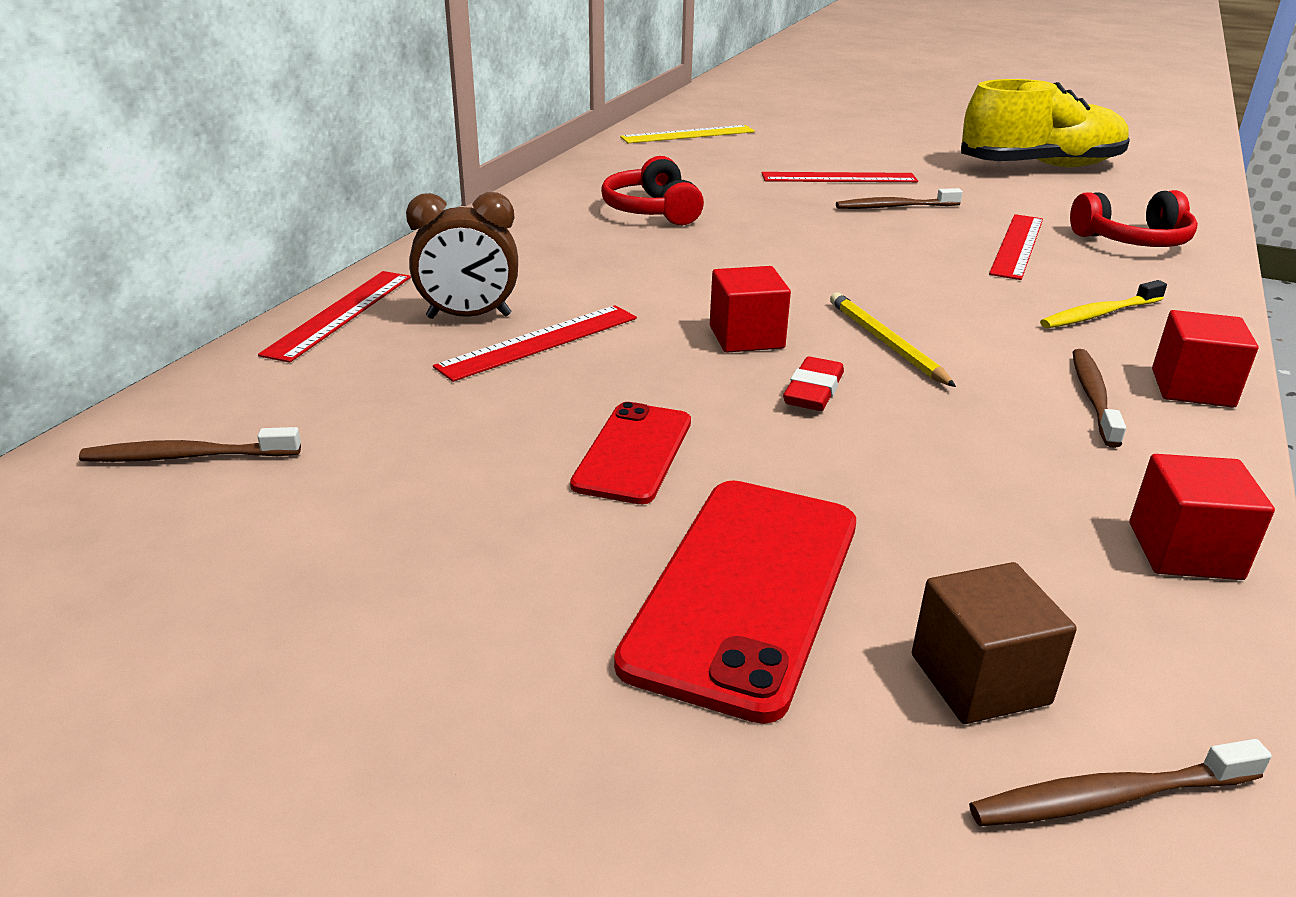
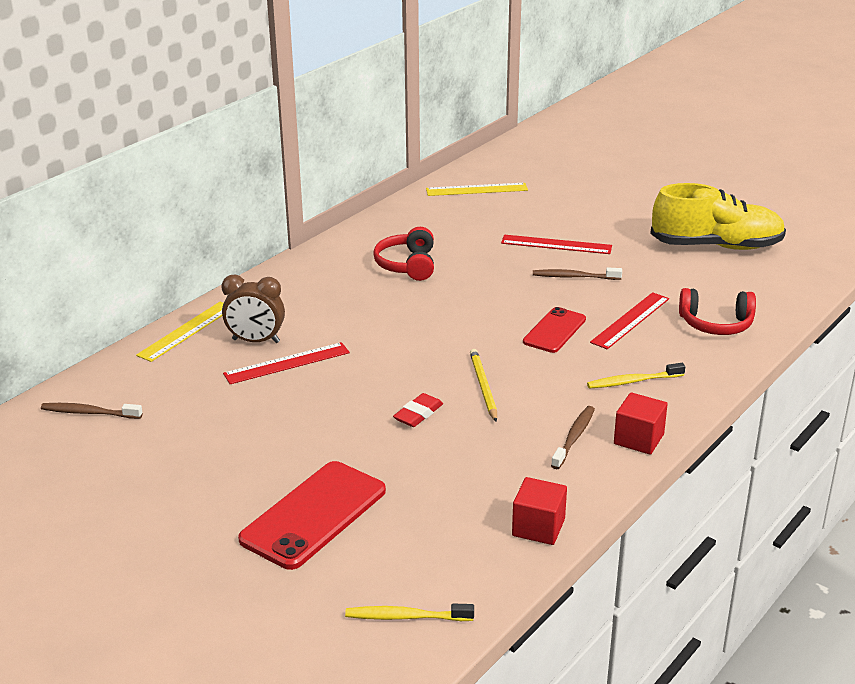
camera: 15 degrees right, 0 degrees up
(340, 314) = (187, 331): red ruler -> yellow ruler
(633, 453) = (301, 439): red phone -> red phone (554, 330)
(746, 337) = (404, 373): red cube -> none
(979, 679) = (390, 567): brown cube -> none
(1109, 797) = (406, 617): brown toothbrush -> yellow toothbrush

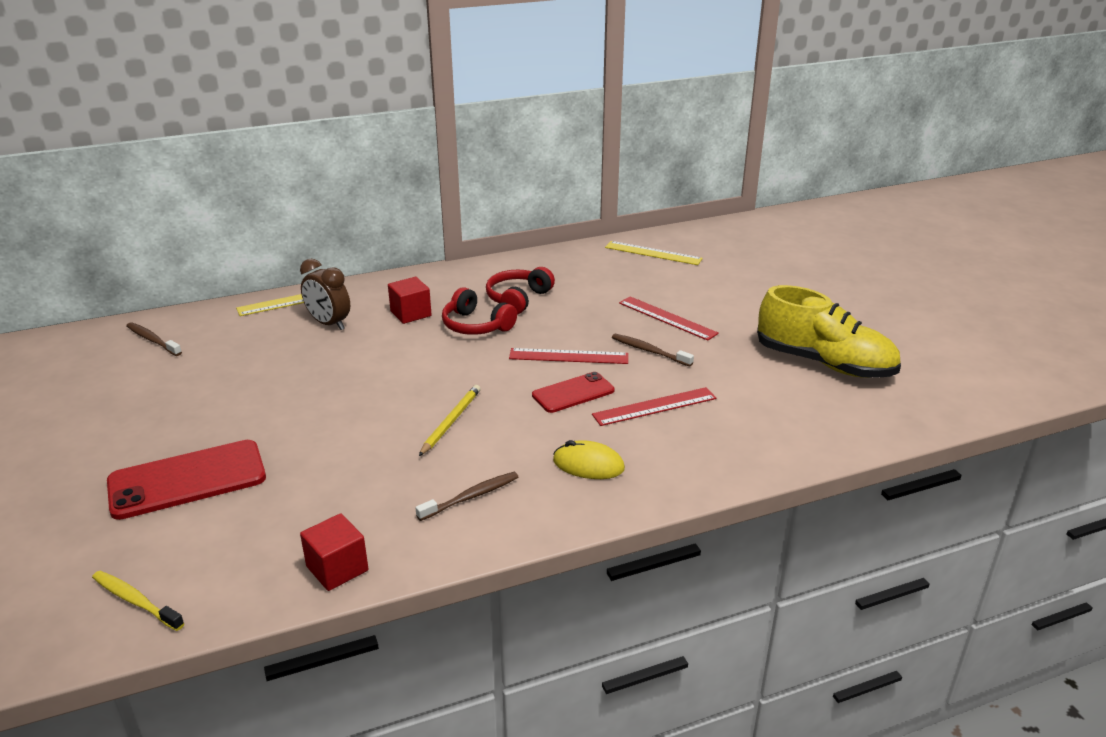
camera: 30 degrees right, 0 degrees up
(287, 363) = (328, 348): red ruler -> red ruler (568, 356)
(418, 414) = (370, 426): red eraser -> none
(633, 381) = (588, 464): yellow toothbrush -> yellow mouse
(638, 439) = (527, 522): red cube -> red cube (411, 313)
(716, 324) = (736, 438): red headphones -> red headphones (476, 325)

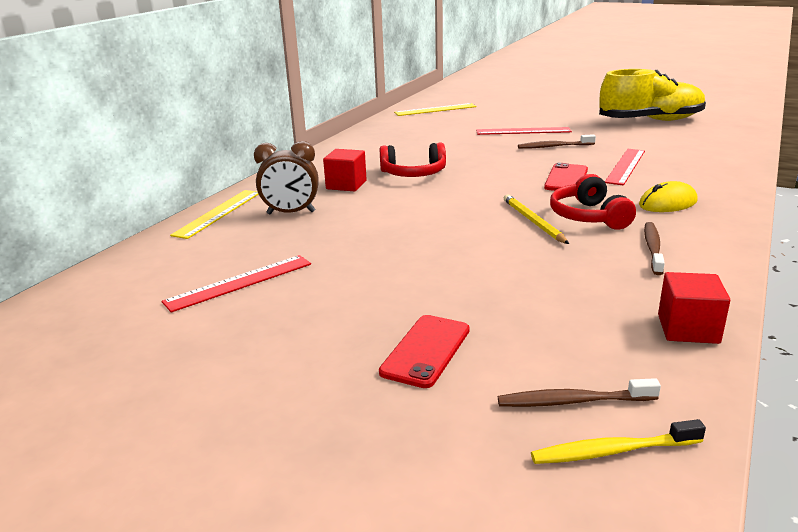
camera: 40 degrees left, 5 degrees down
(152, 340) = (127, 287): brown toothbrush -> brown toothbrush (573, 401)
(187, 480) = (426, 351): red phone -> red phone, size x0.61
(518, 299) = (406, 153): red headphones -> red headphones (588, 216)
(568, 356) = (515, 165): red ruler -> red ruler (239, 282)

